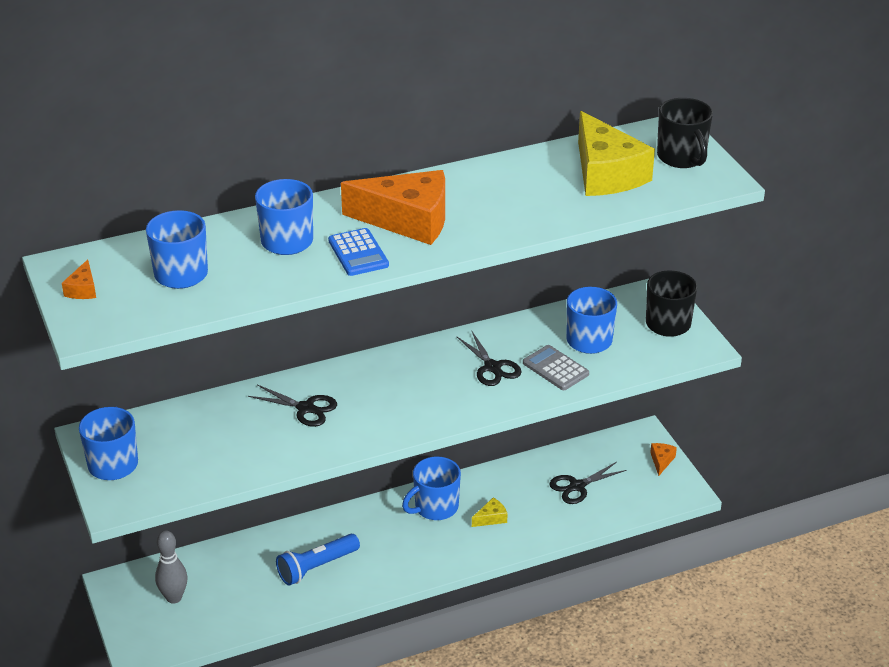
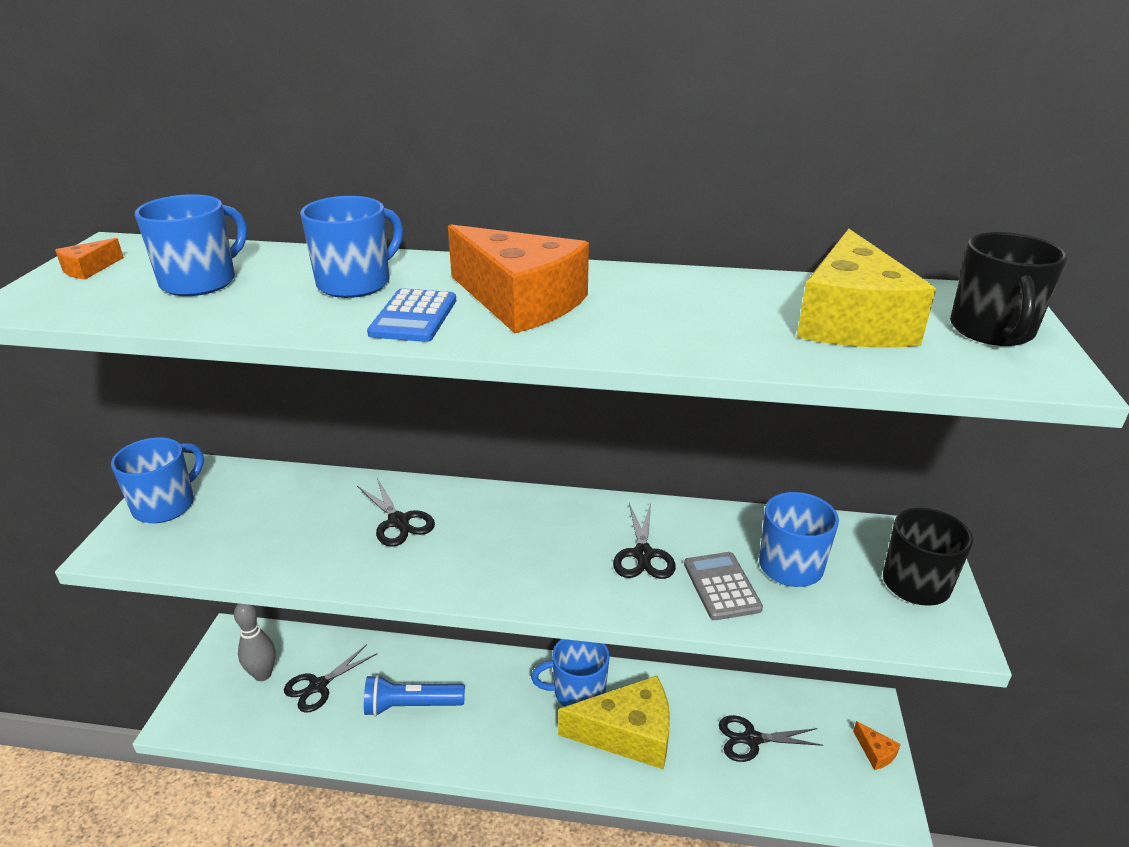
camera: 30 degrees right, 5 degrees down
(229, 586) = (318, 686): none -> black scissors
(491, 518) = (628, 734): yellow cheese -> yellow cheese, size x2.45
(661, 461) = (875, 752): orange cheese -> orange cheese turned 105 degrees clockwise

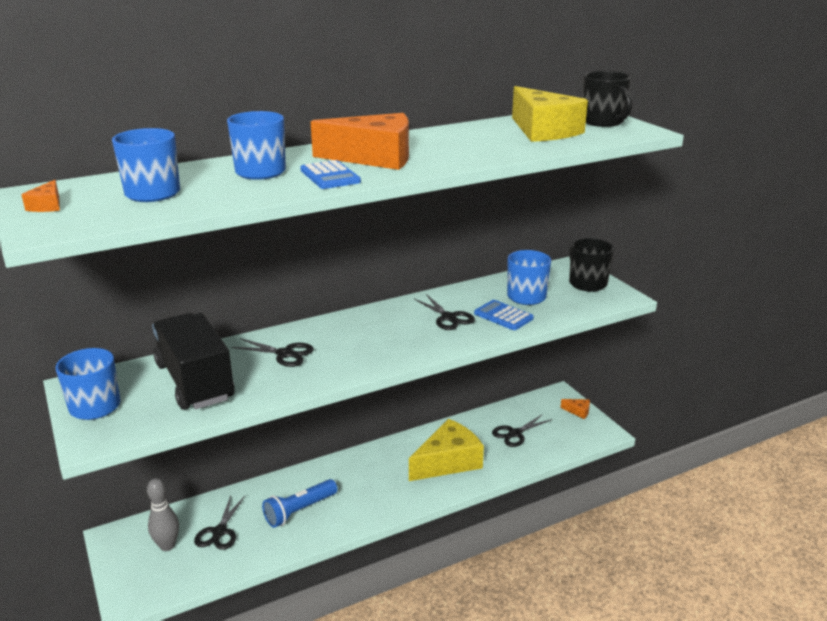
camera: 35 degrees left, 5 degrees down
(276, 518) = (195, 381): none -> black truck
(577, 692) = (399, 456): blue mug -> none
(722, 586) = (503, 316): grey calculator -> blue calculator

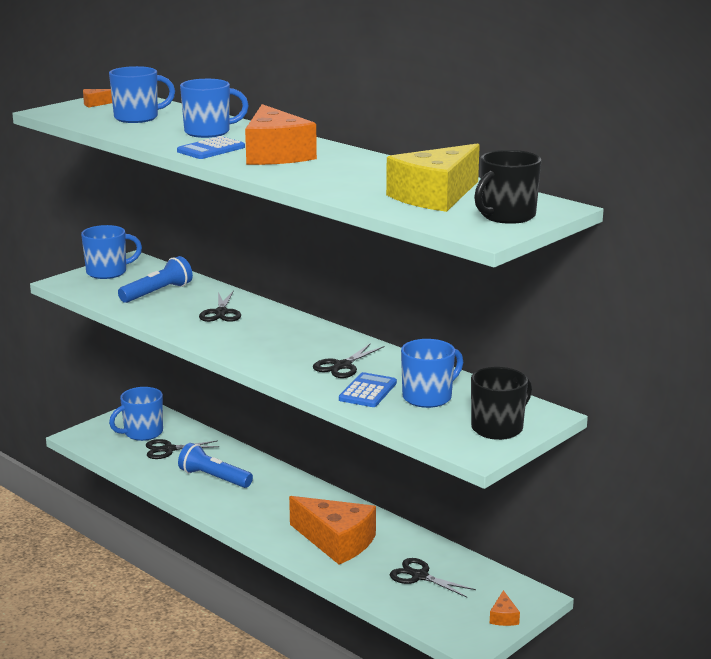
camera: 70 degrees right, 5 degrees down
(167, 546) = (142, 433): grey bowling pin -> blue mug
(195, 381) = (157, 293): black truck -> blue flashlight
(448, 462) = (336, 541): yellow cheese -> orange cheese

